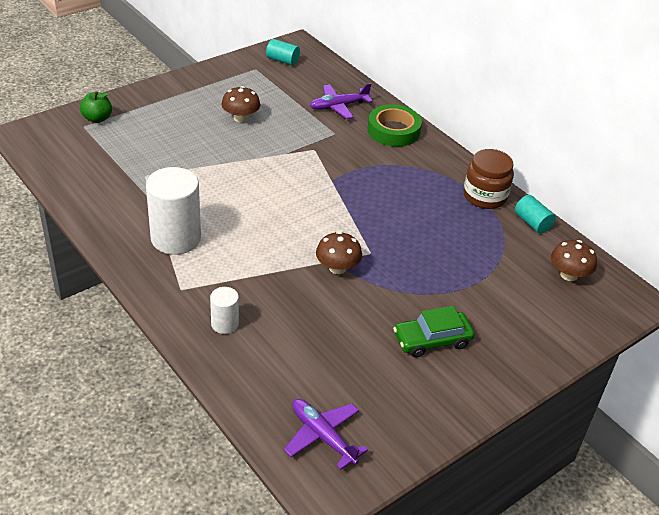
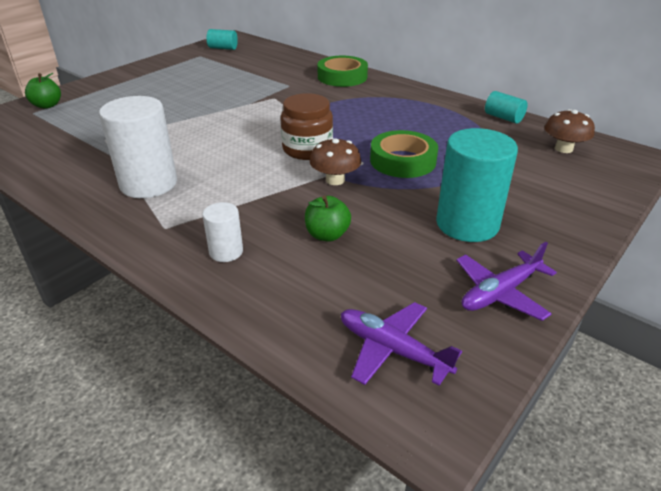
camera: 10 degrees left, 5 degrees down
(241, 118) = (195, 87): brown mushroom -> none
(310, 325) = (327, 235): none -> green apple
(338, 106) = (285, 68): purple plane -> purple plane (500, 293)
(407, 258) = (403, 160): none -> green tape
(432, 340) = (467, 224): green car -> turquoise cylinder
(485, 196) = (449, 106): brown jar -> brown jar (307, 149)

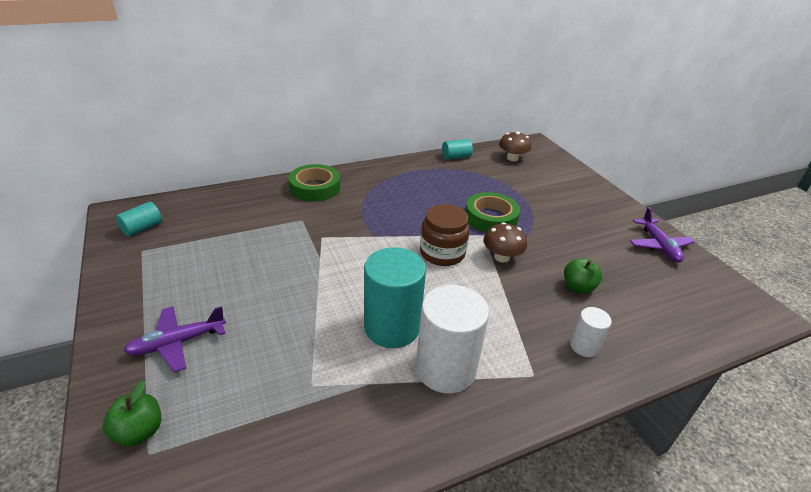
camera: 65 degrees left, 0 degrees up
(392, 350) = (706, 304): purple plane -> purple plane (177, 343)
(467, 224) = (585, 227): turquoise cylinder -> turquoise cylinder (392, 327)

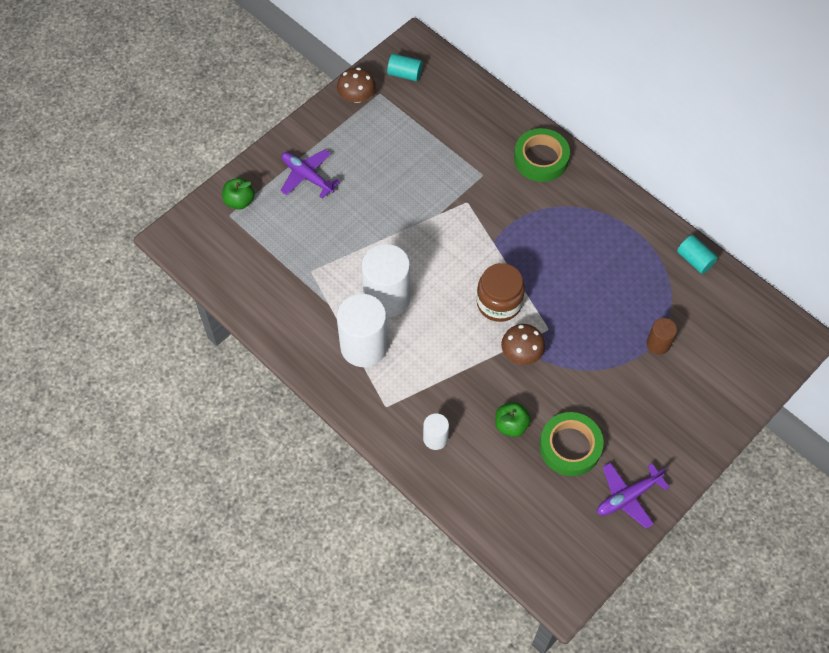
camera: 70 degrees right, 25 degrees up
(392, 327) = (387, 297): turquoise cylinder -> white cylinder
(491, 217) = (583, 328): green tape -> green tape (570, 446)
(512, 158) = (735, 320): brown mushroom -> brown mushroom (357, 96)
(520, 191) = (658, 344): none -> brown cylinder

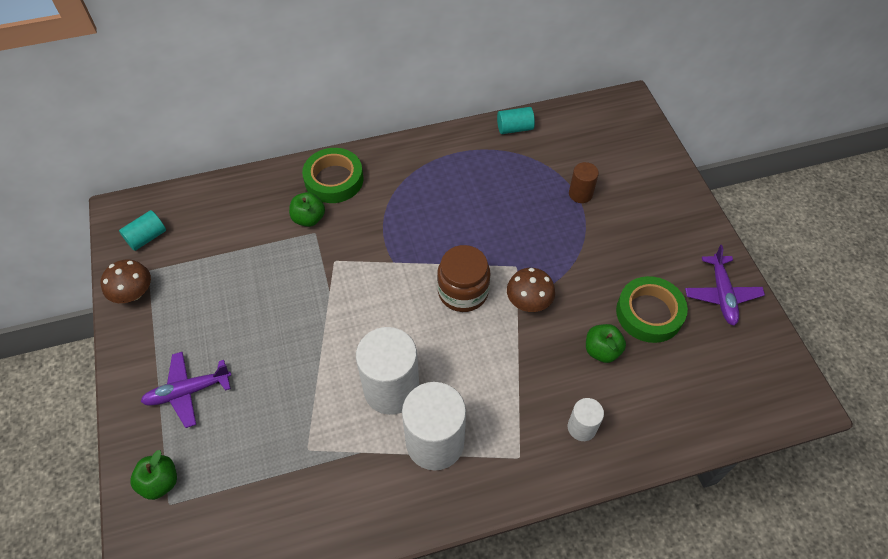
camera: 60 degrees left, 5 degrees down
(492, 163) = (309, 218): none -> green apple

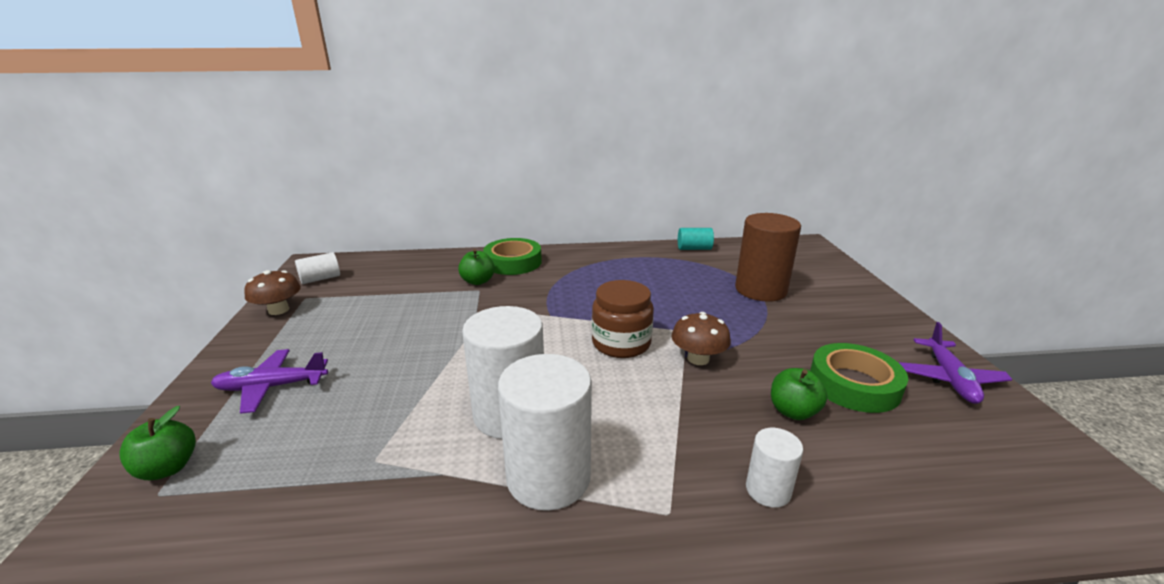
camera: 10 degrees right, 30 degrees down
(147, 237) = (320, 279): turquoise cylinder -> white cylinder
(580, 194) = (760, 290): brown cylinder -> brown cylinder, size x1.97

